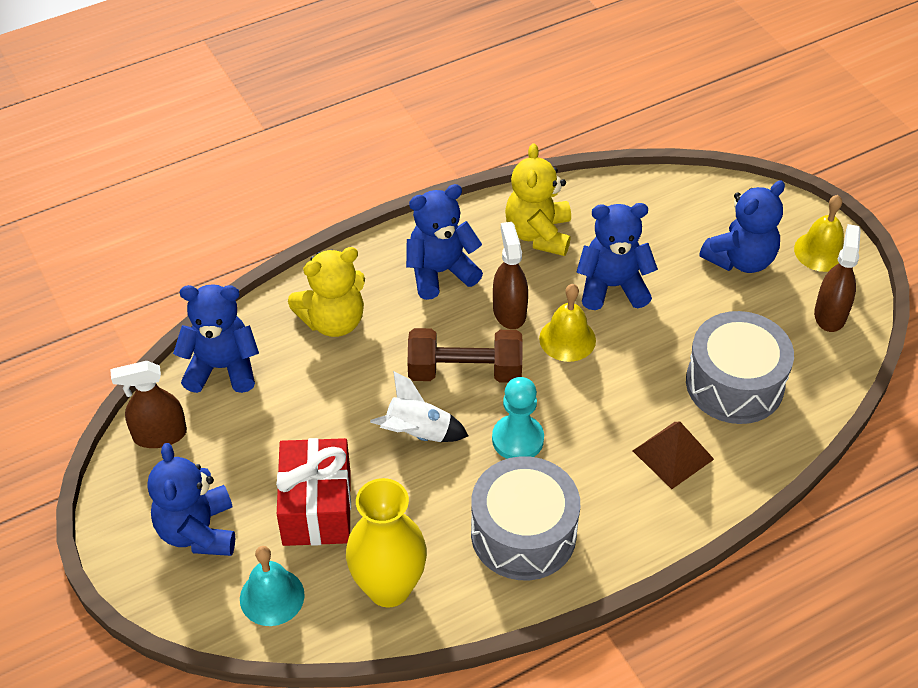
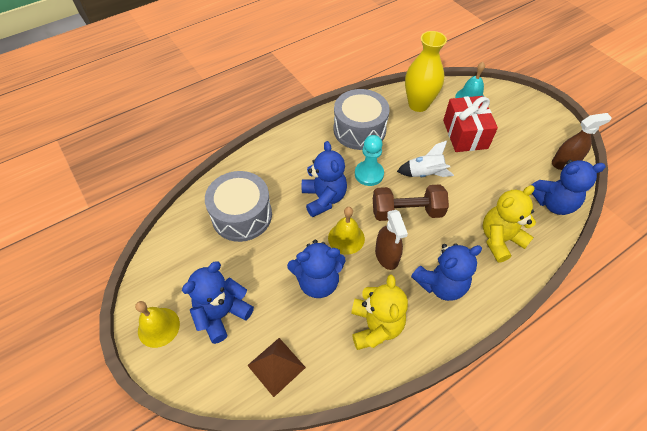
camera: 175 degrees right, 5 degrees up
(198, 531) = (518, 120): blue teddy bear -> blue teddy bear (323, 198)
(673, 455) = (282, 172): brown pyramid -> brown pyramid (276, 366)
(830, 314) = (168, 270): brown spray bottle -> none

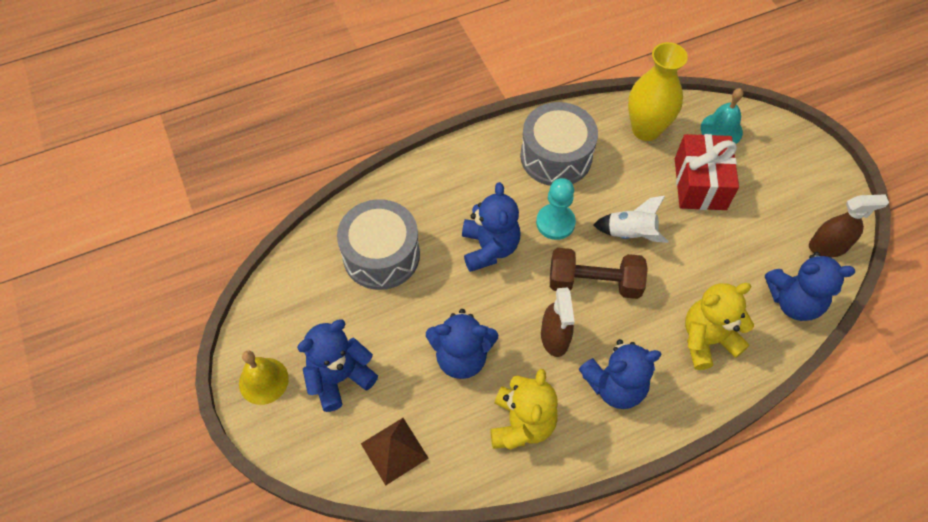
camera: 10 degrees right, 5 degrees up
(346, 238) = (508, 306): yellow bell -> none

